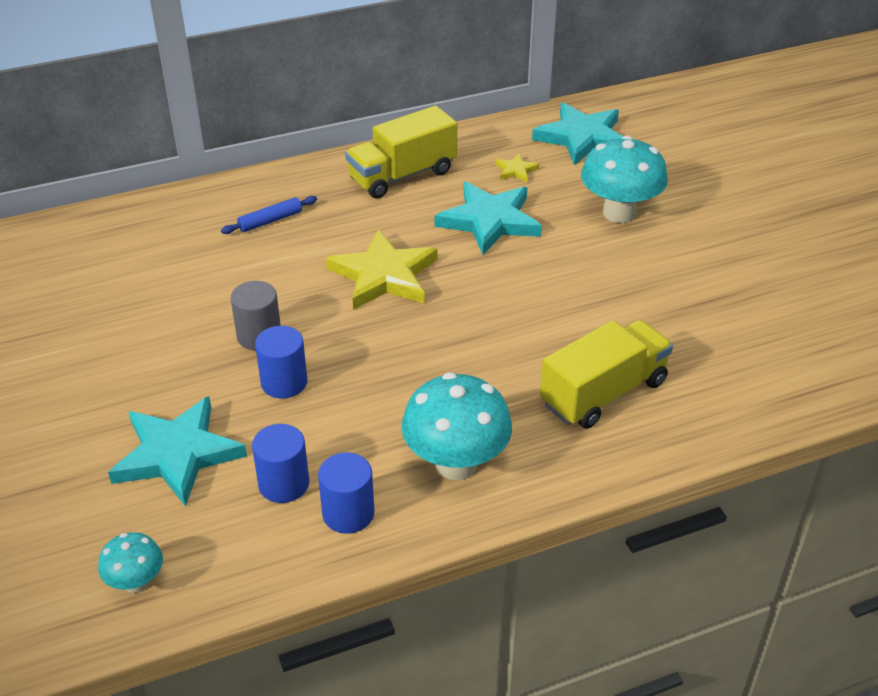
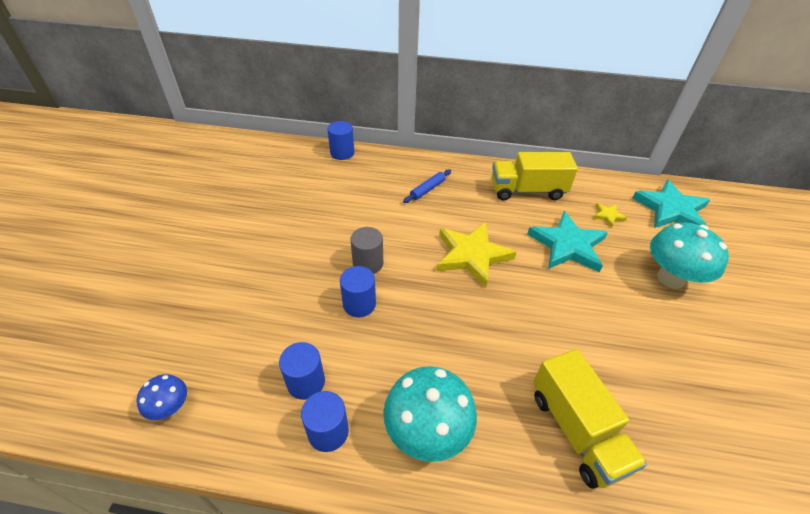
camera: 30 degrees right, 5 degrees up
(107, 217) = (342, 153): none -> blue cylinder
(136, 582) = (171, 408): turquoise mushroom -> blue mushroom
(177, 454) = (263, 324): turquoise star -> none
(270, 220) = (427, 189): blue rolling pin -> blue rolling pin turned 45 degrees counterclockwise
(603, 393) = (577, 430): yellow truck -> yellow truck turned 75 degrees clockwise

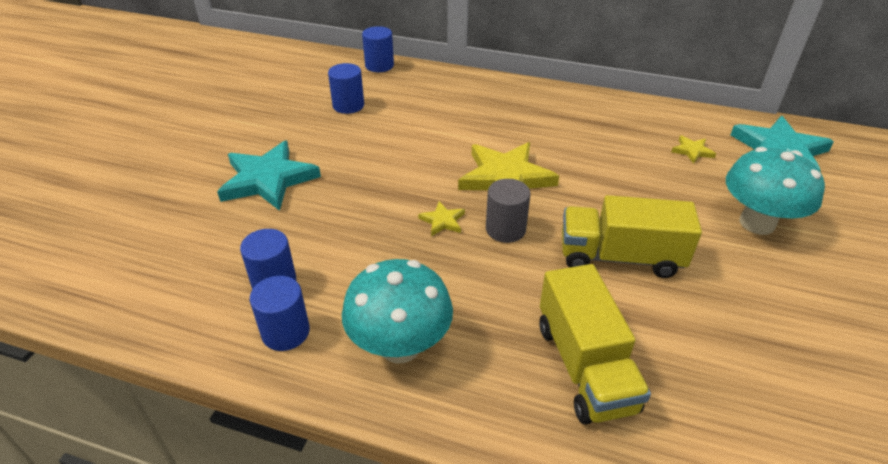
camera: 10 degrees right, 5 degrees down
(171, 408) = (121, 290): blue mushroom -> none
(359, 304) = (356, 214): blue cylinder -> blue cylinder (348, 105)
(368, 263) = (378, 175): grey cylinder -> grey cylinder (505, 229)
(427, 189) = (470, 108): blue rolling pin -> none
(431, 303) = (442, 221): none -> yellow star
(527, 191) = (595, 118): yellow truck -> yellow truck (620, 257)
(567, 245) = (630, 177): turquoise star -> turquoise star (268, 179)

